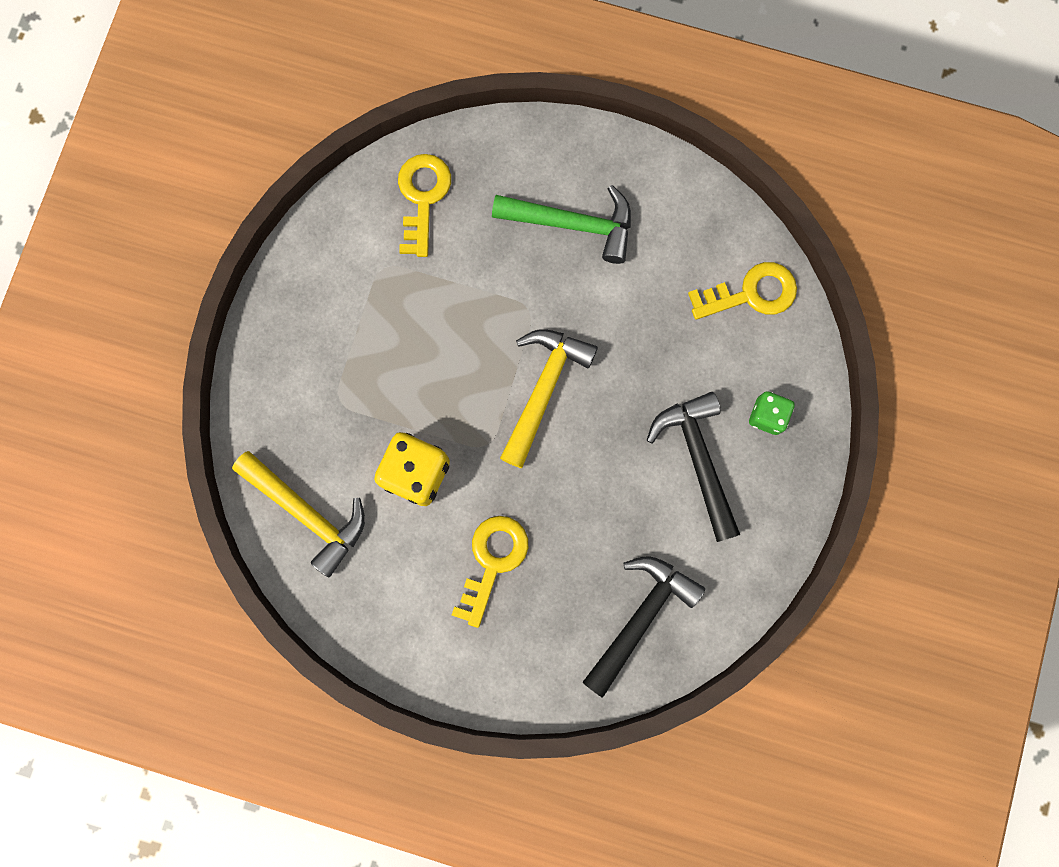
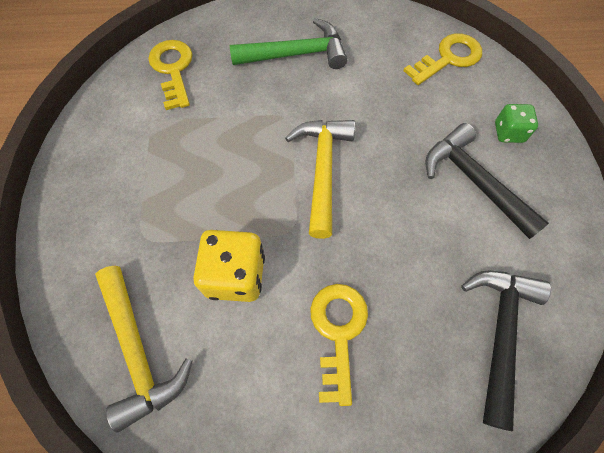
camera: 20 degrees left, 15 degrees down
(308, 513) = (139, 351): yellow hammer -> yellow hammer turned 45 degrees clockwise

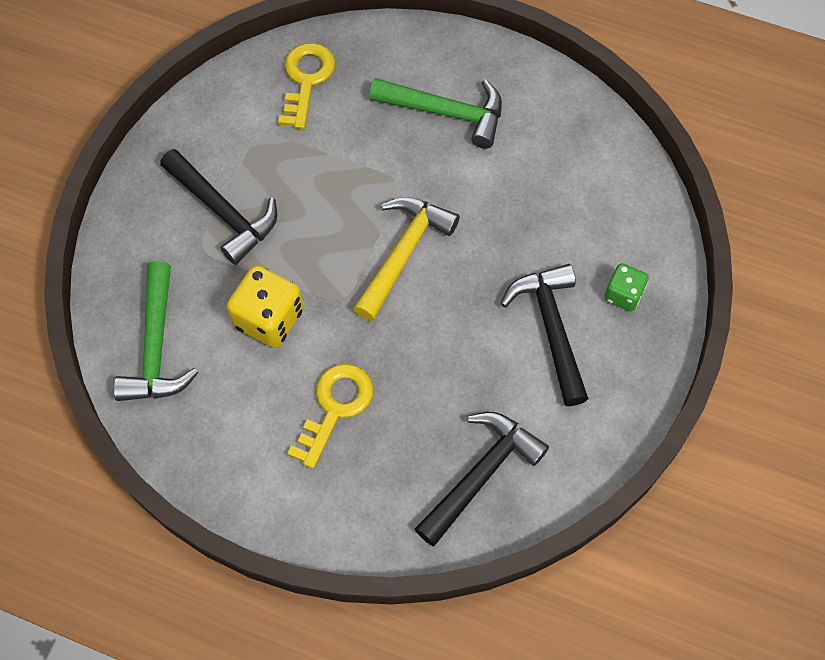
camera: 25 degrees right, 0 degrees up
(139, 351) = (156, 347): yellow hammer -> green hammer
(150, 198) = (224, 212): none -> black hammer
(448, 58) = (614, 184): yellow key -> none

